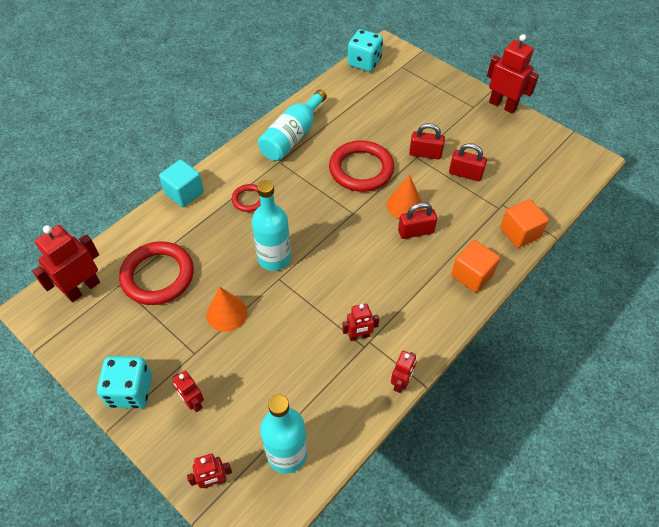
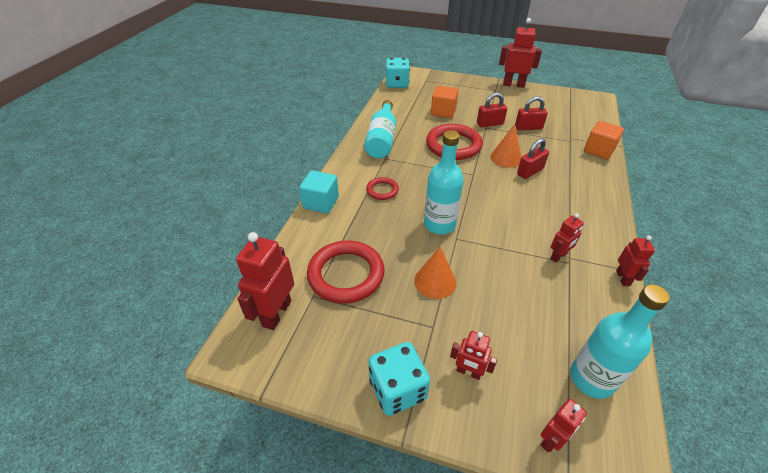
camera: 25 degrees left, 10 degrees down
(472, 275) = (595, 186): orange cube -> orange cube (443, 112)

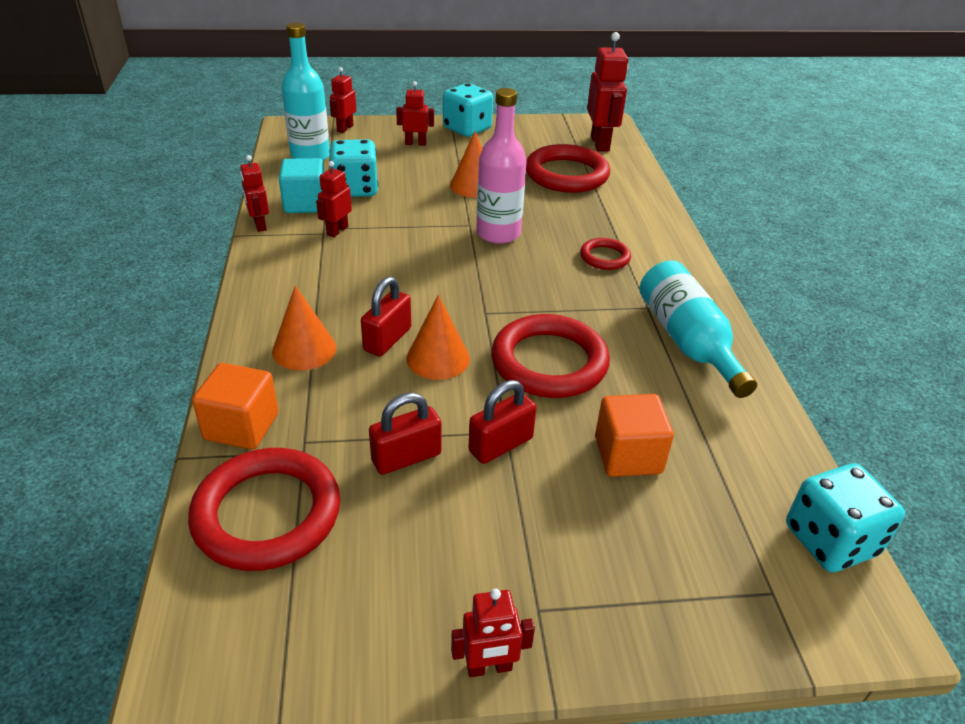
camera: 155 degrees right, 5 degrees down
(321, 203) = (667, 226): turquoise cube -> turquoise cube (305, 204)
(439, 225) = (498, 233): turquoise bottle -> pink bottle
(513, 85) = (489, 667): red robot -> red robot, size x0.57
(542, 305) = (355, 189): none -> turquoise dice
(574, 176) = (304, 349): none -> orange cone
(581, 123) = (267, 514): none -> red ring

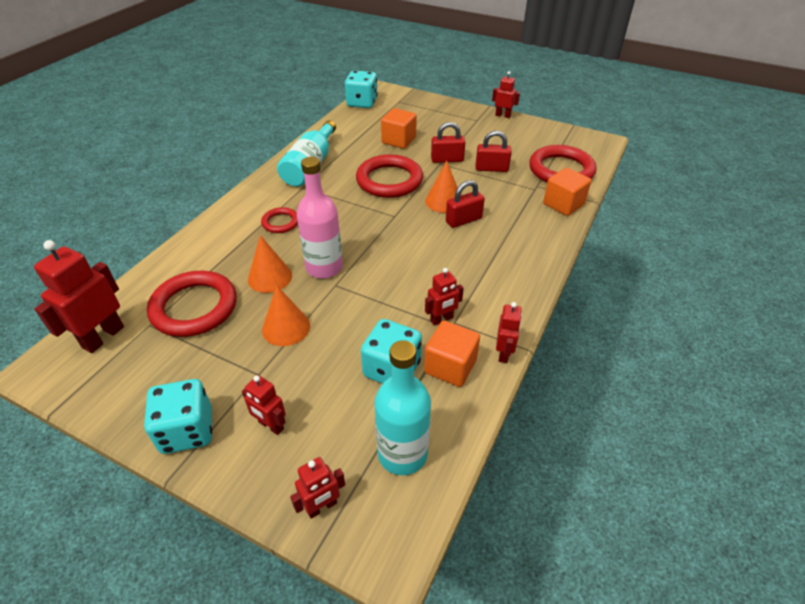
camera: 145 degrees left, 5 degrees up
(304, 349) = (515, 231): orange cone -> orange cone (270, 277)
(305, 204) = (450, 366): turquoise cube -> orange cube

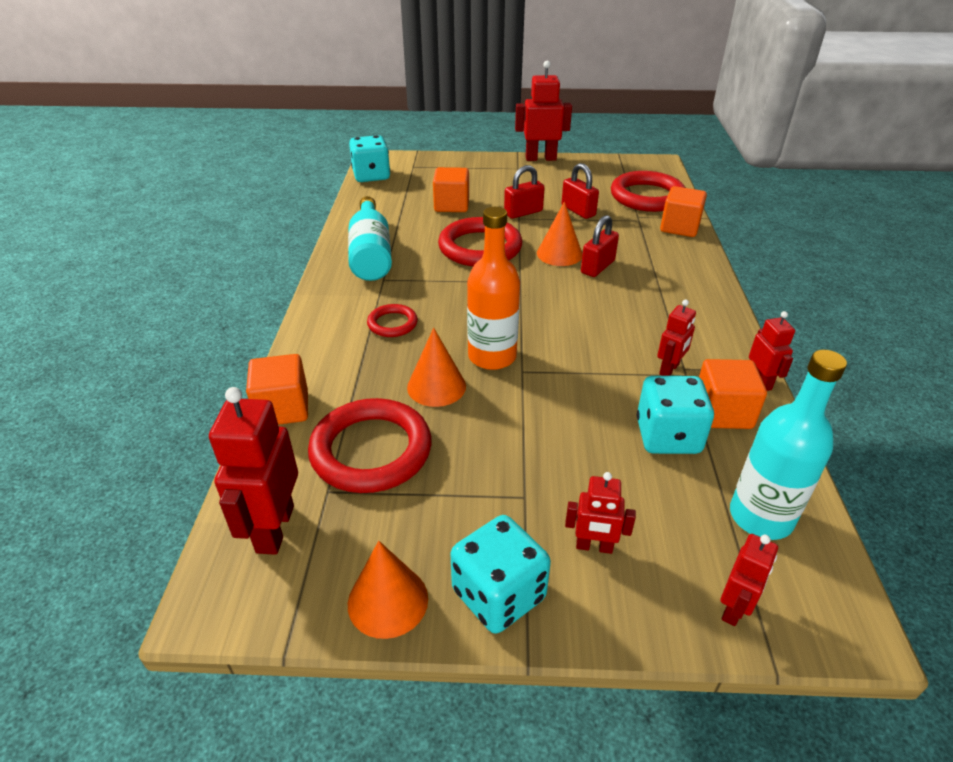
camera: 25 degrees left, 5 degrees down
(168, 261) = (283, 408): none -> orange cube
(286, 327) = (509, 434): orange cone -> orange cone (388, 601)
(324, 267) = (492, 356): pink bottle -> orange bottle
(491, 168) = (578, 211): red padlock -> red padlock turned 75 degrees clockwise
(503, 115) = (540, 158): red robot -> red robot, size x1.75

